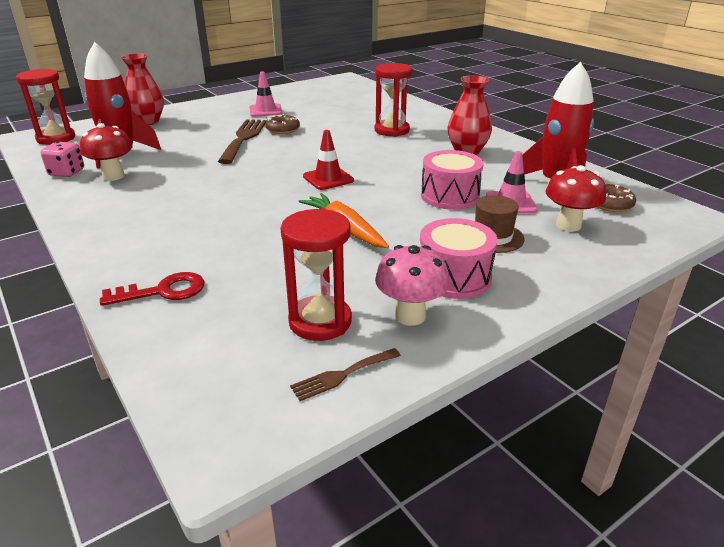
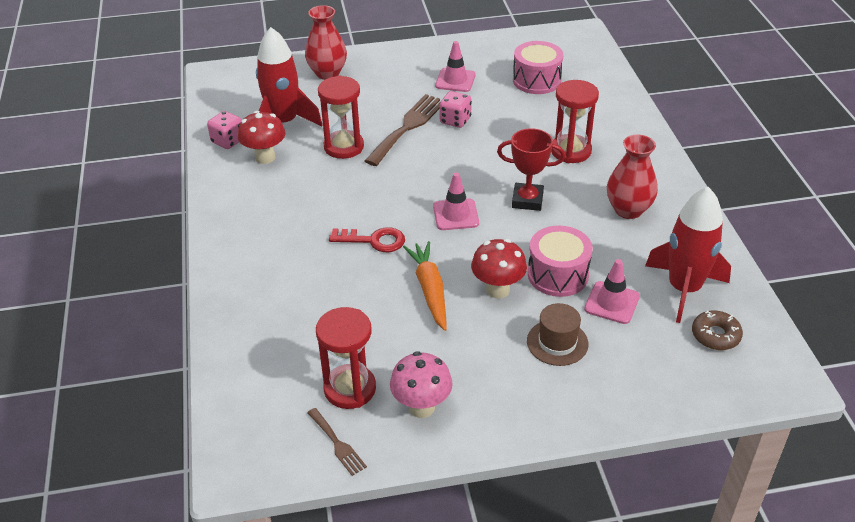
camera: 25 degrees right, 10 degrees up
(56, 138) = (235, 83): red hourglass -> red hourglass (344, 147)
(163, 291) = (250, 318): red key -> red key (373, 240)
(283, 129) = (455, 120): brown donut -> pink dice
(328, 178) = (456, 215): red traffic cone -> pink traffic cone
(342, 375) = (337, 444): brown fork -> brown fork turned 120 degrees counterclockwise
(382, 160) = (527, 200): none -> red trophy
(454, 277) = (486, 379): pink drum -> pink drum (536, 80)
(568, 225) = (644, 350): red mushroom -> red mushroom (497, 290)

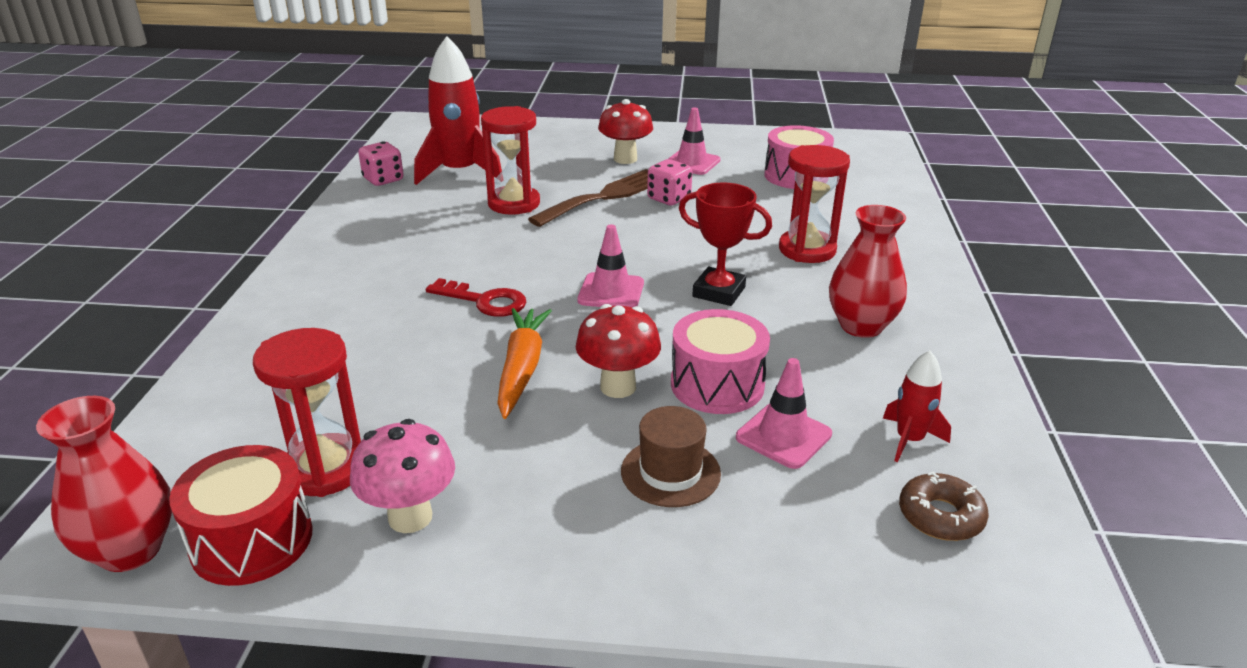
camera: 15 degrees right, 10 degrees down
(265, 157) = (413, 200): red mushroom -> red mushroom (625, 159)
(327, 73) = (542, 138): red vase -> red vase (130, 550)
(337, 444) = (252, 540): brown fork -> red drum
(684, 289) = (909, 440): red rocket -> red rocket, size x0.50

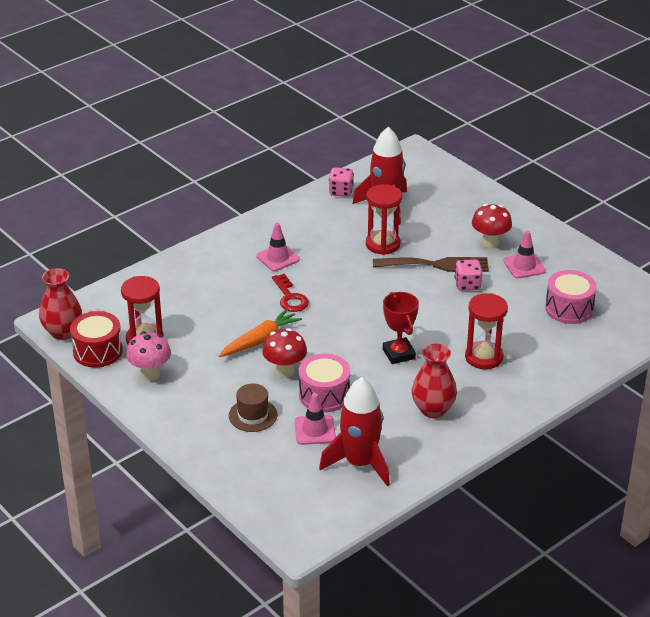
camera: 45 degrees right, 5 degrees up
(611, 292) = (350, 325): pink traffic cone -> pink traffic cone (278, 258)
(909, 440) = (360, 463): red rocket -> red rocket, size x1.98
(940, 516) = (320, 492): brown donut -> none

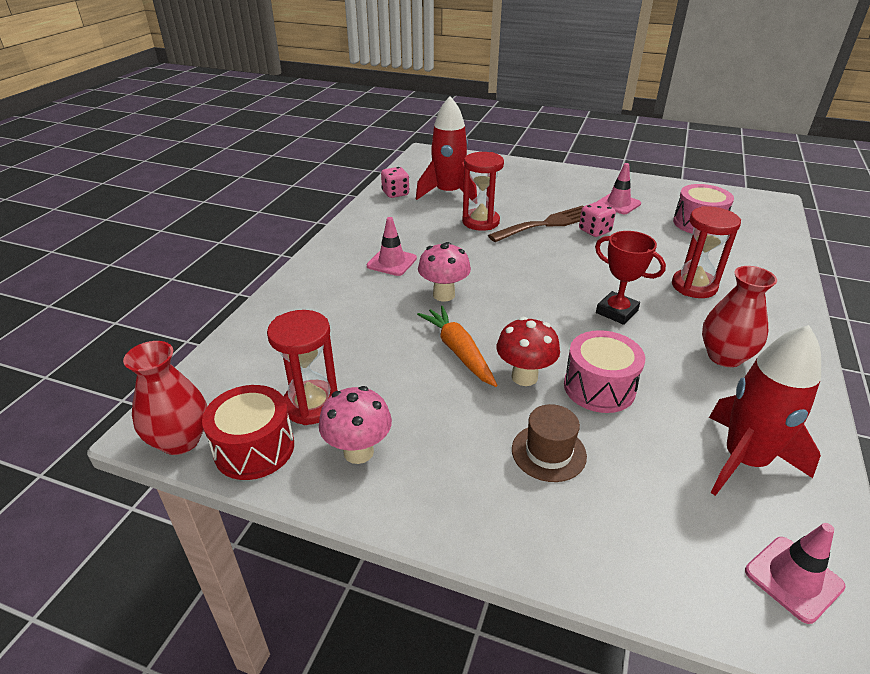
camera: 30 degrees left, 0 degrees up
(260, 340) = (458, 351): orange carrot -> orange carrot turned 45 degrees counterclockwise
(290, 297) = (444, 295): red key -> pink mushroom
(315, 430) = (642, 438): pink traffic cone -> pink traffic cone (793, 578)
(490, 243) = (568, 195): red mushroom -> none

